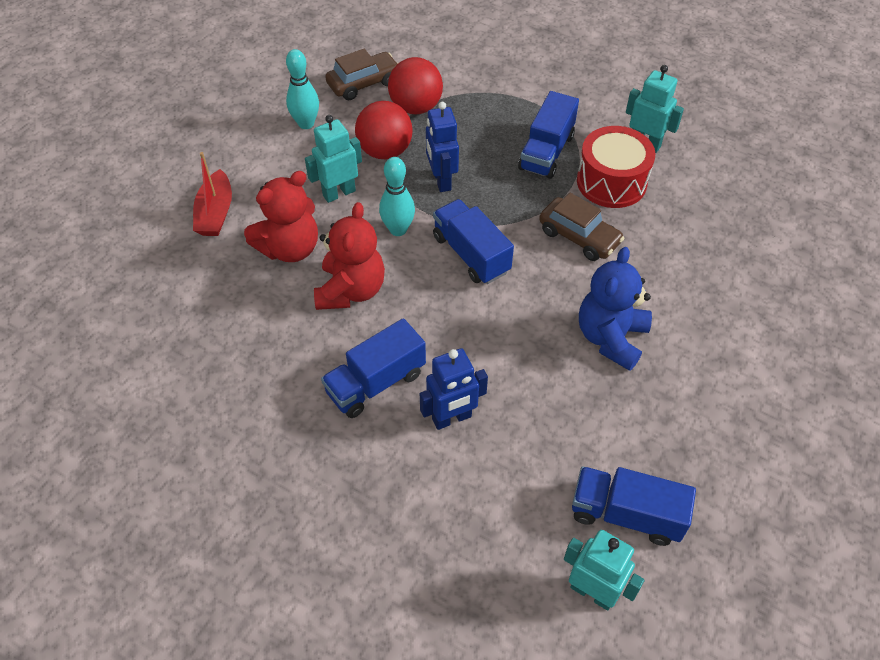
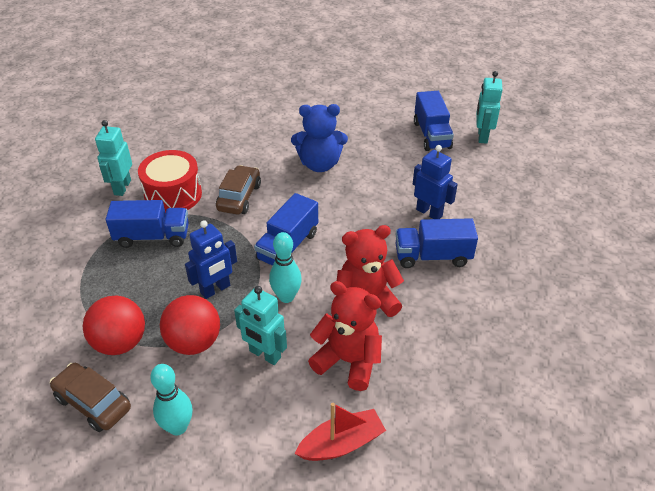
camera: 115 degrees left, 10 degrees down
(375, 383) = (432, 256): blue truck -> blue truck turned 150 degrees clockwise

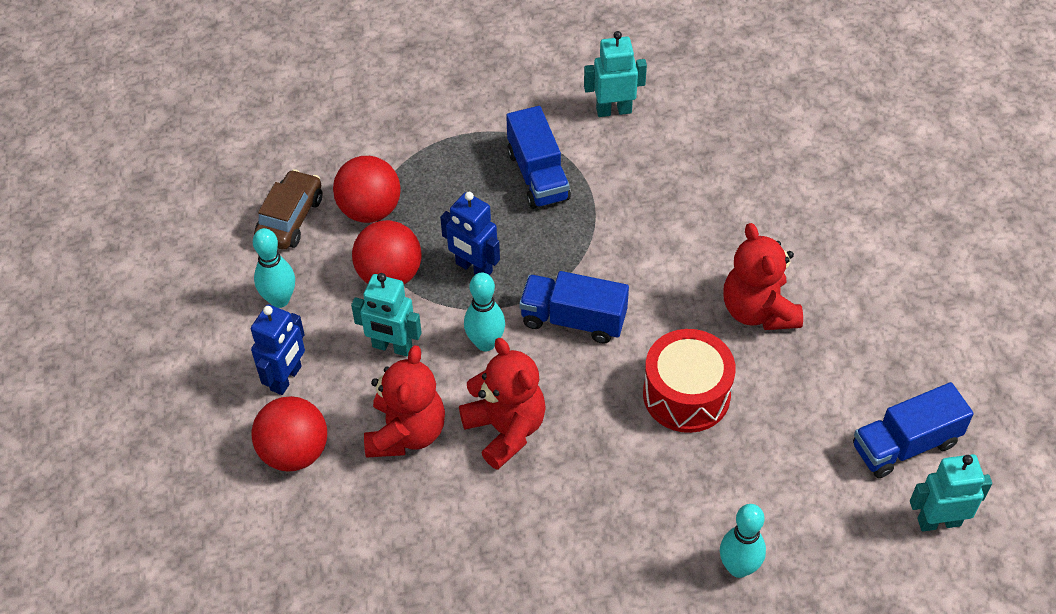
camera: 75 degrees right, 10 degrees up
(173, 195) = (621, 167): red drum -> red drum (686, 394)
(239, 197) = (646, 238): brown car -> none
(264, 354) = (392, 347): turquoise robot -> turquoise robot turned 90 degrees counterclockwise
(319, 164) = (758, 310): blue teddy bear -> red teddy bear
(341, 443) = (294, 452): red boat -> red ball
(429, 212) = (707, 473): blue robot -> blue robot (286, 378)
(432, 256) = (616, 493): blue truck -> none
(497, 215) = (738, 567): none -> turquoise bowling pin

